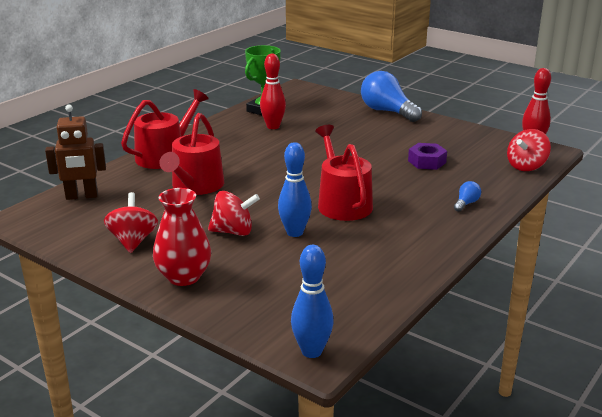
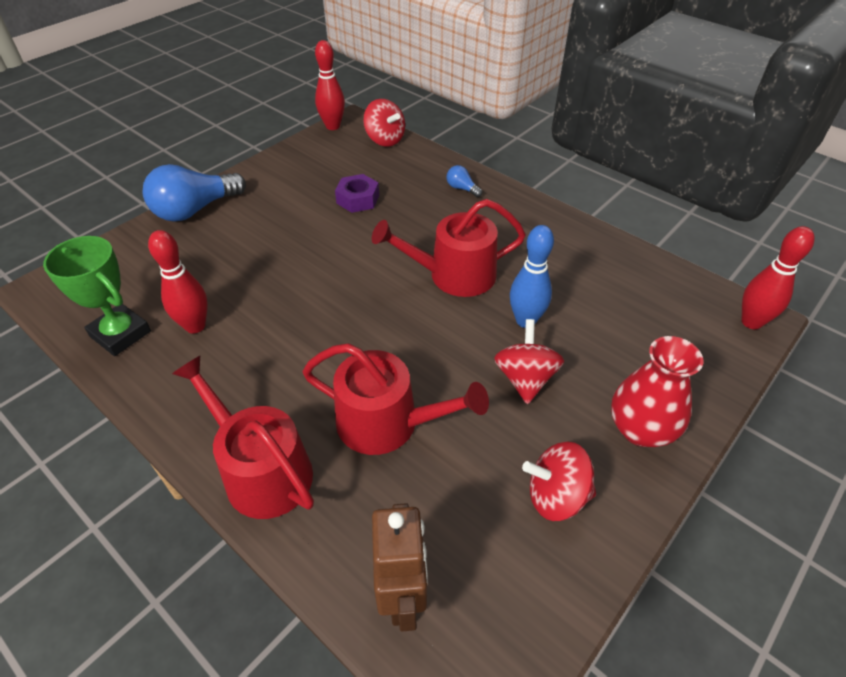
camera: 85 degrees left, 20 degrees up
(311, 351) = (751, 322): blue bowling pin -> red bowling pin

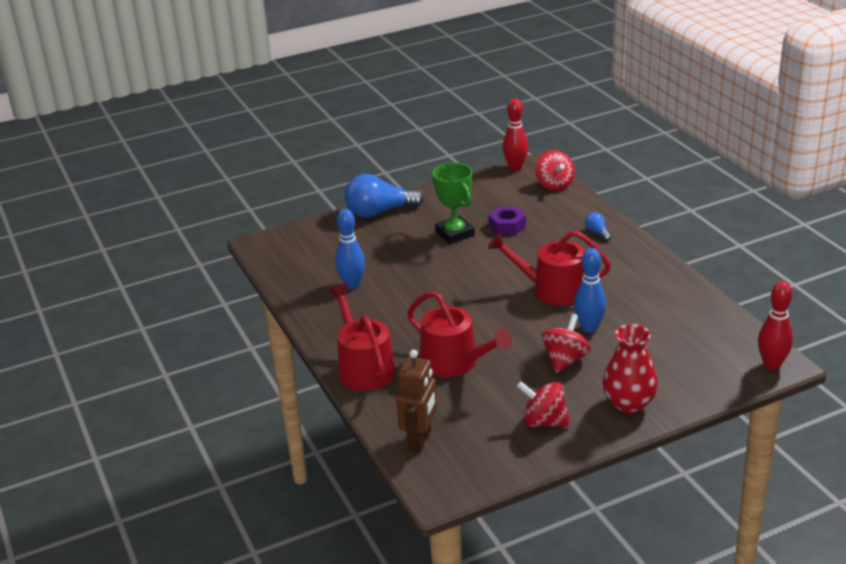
camera: 25 degrees right, 15 degrees down
(120, 334) = (302, 279): green trophy -> green trophy (455, 234)
(195, 326) = (352, 284): red bowling pin -> blue bowling pin

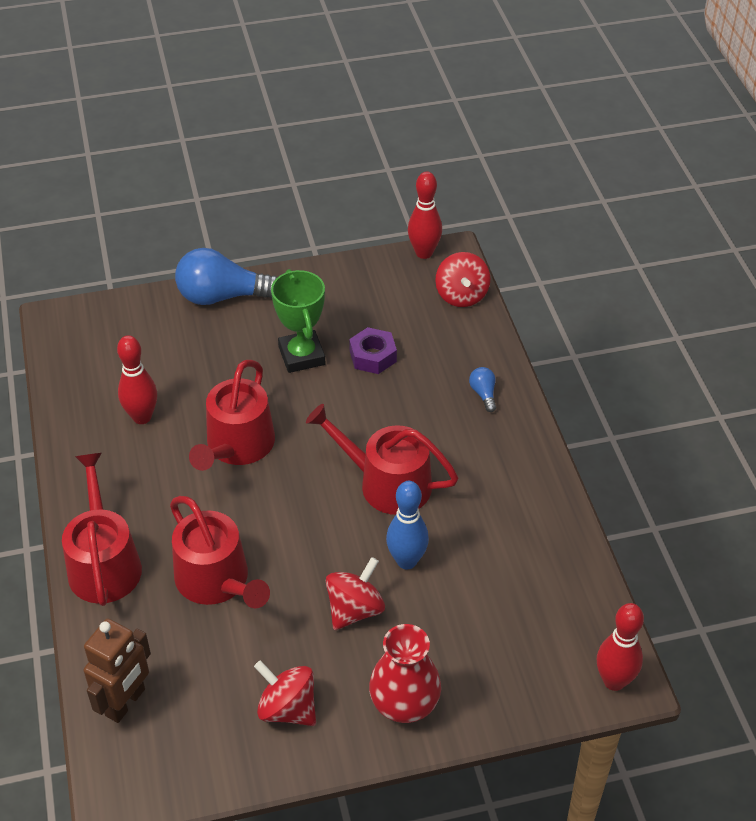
camera: 10 degrees right, 15 degrees up
(352, 284) = (142, 417): blue bowling pin -> red bowling pin
(432, 288) = (237, 446): none -> red watering can

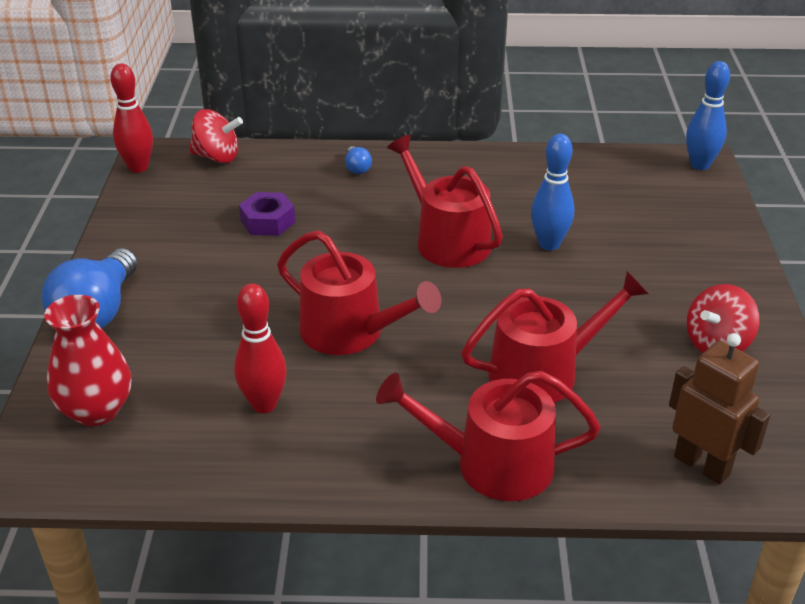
camera: 75 degrees left, 10 degrees down
(301, 356) = (237, 267): green trophy -> none
(355, 609) = (601, 284): red spinning top -> none
(387, 483) = (447, 240): red watering can -> red watering can turned 105 degrees clockwise
(404, 704) = (716, 272): red vase -> red vase (96, 410)
(483, 394) = (357, 168): blue light bulb -> blue light bulb turned 105 degrees counterclockwise
(614, 681) = (699, 165): red bowling pin -> blue bowling pin

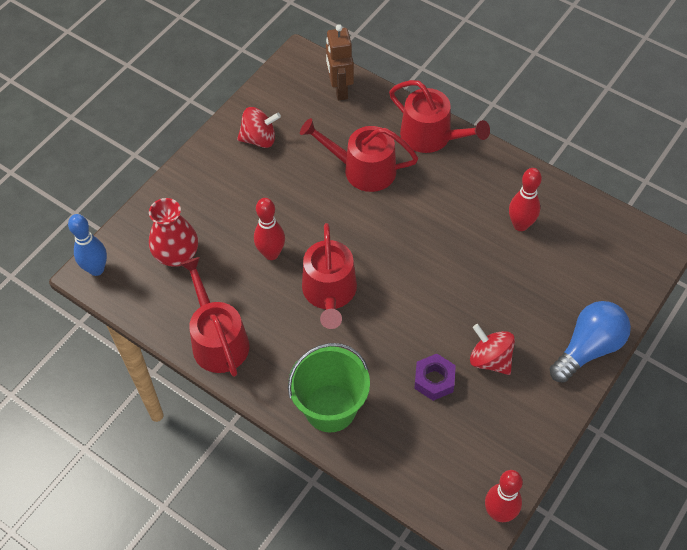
camera: 145 degrees left, 20 degrees up
(96, 410) = (612, 268): red vase -> red vase (177, 255)
(217, 157) = (428, 490): red spinning top -> red spinning top (490, 359)
(350, 332) = (443, 249): red watering can -> red watering can (218, 340)
(357, 168) = (330, 408): blue light bulb -> green bucket
(549, 244) = (271, 253): blue bowling pin -> red bowling pin

